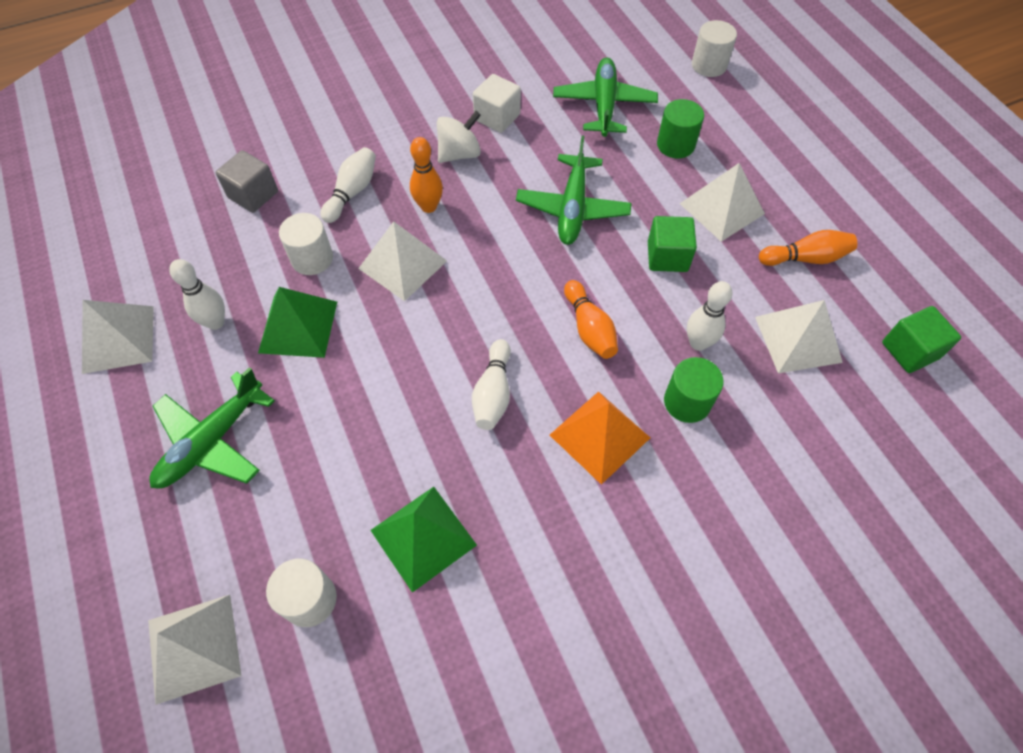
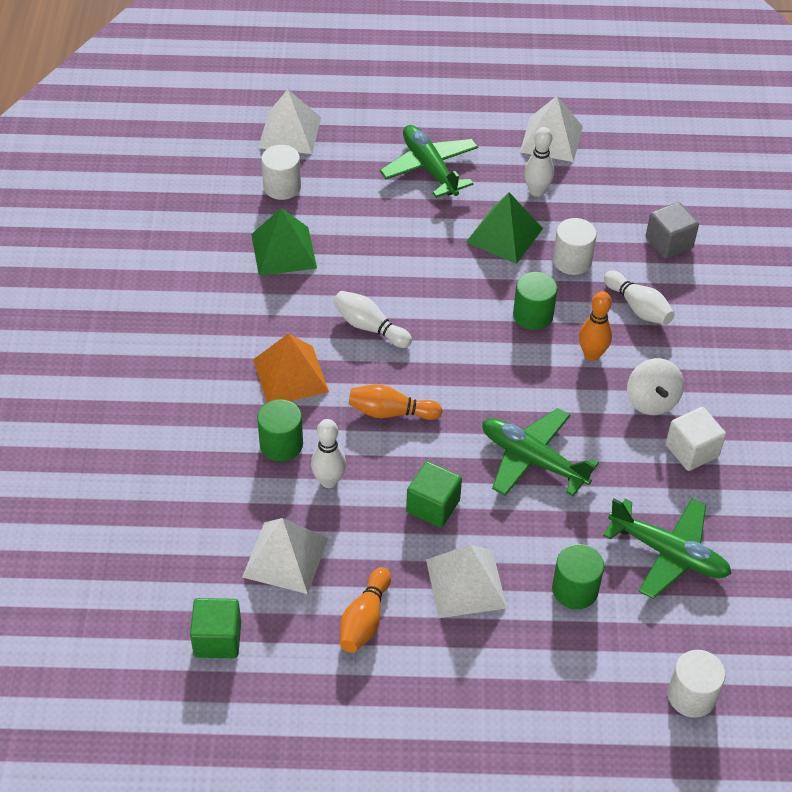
camera: 115 degrees right, 10 degrees down
(402, 264) = (533, 315): white pyramid -> green cylinder

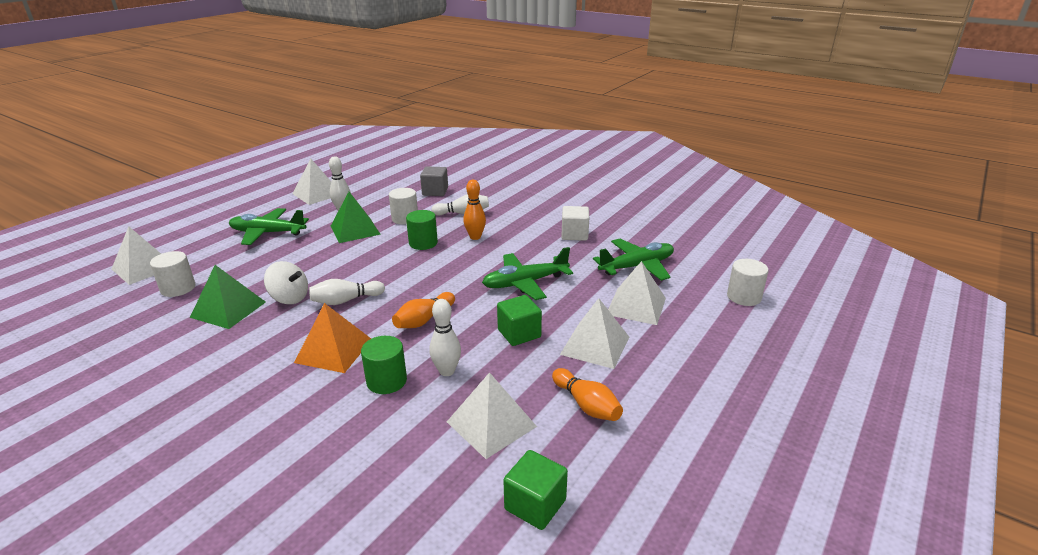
camera: 55 degrees left, 20 degrees down
(575, 590) = (636, 306): green cylinder -> white pyramid
(651, 401) = (528, 233): white spinning top -> white spinning top (289, 298)

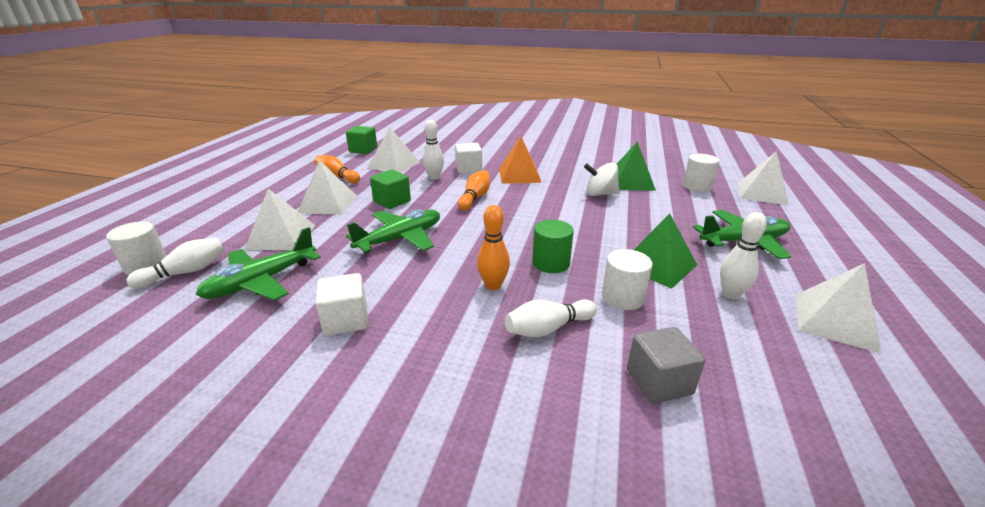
camera: 160 degrees right, 0 degrees up
(346, 300) = (553, 199): white bowling pin -> white bowling pin (186, 272)
(386, 381) = (468, 169): green cylinder -> white cube

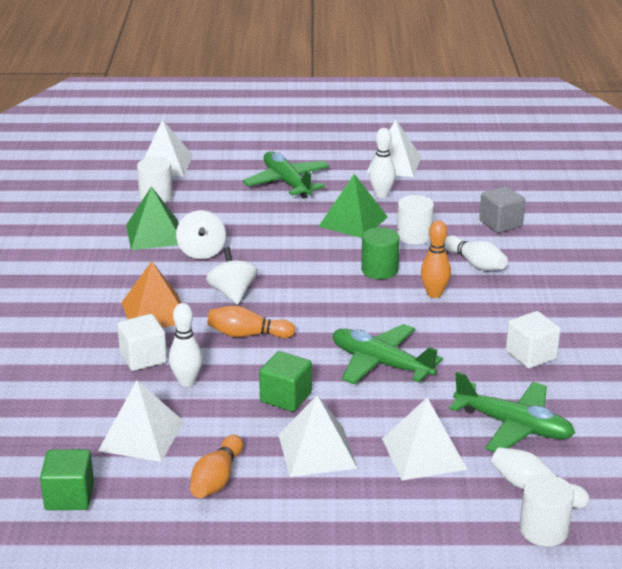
camera: 105 degrees left, 0 degrees up
(534, 198) = (232, 293): none -> white spinning top

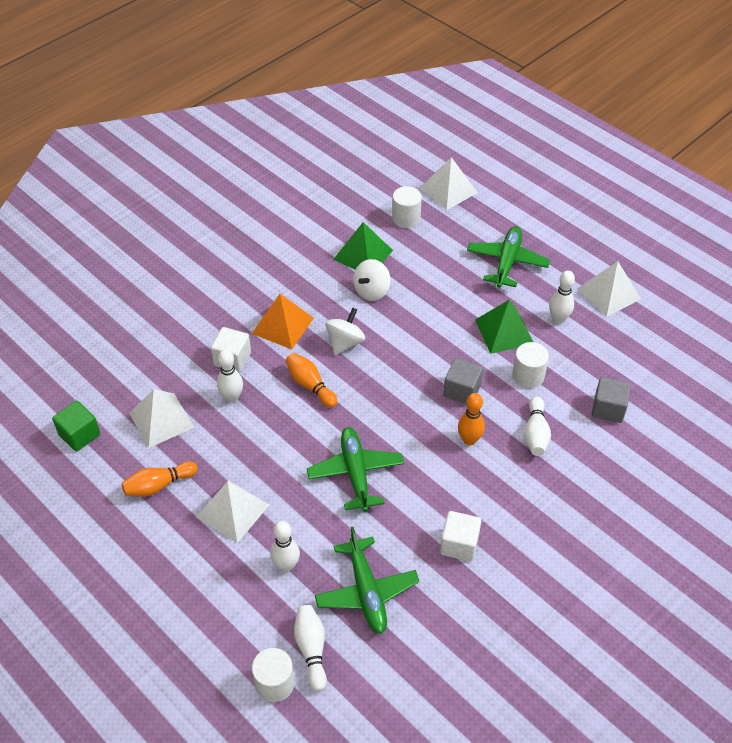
camera: 45 degrees right, 20 degrees up
(286, 397) = (268, 454): green cube -> none
(379, 270) = (462, 390): green cylinder -> grey cube
(423, 454) = (286, 565): white pyramid -> white bowling pin

